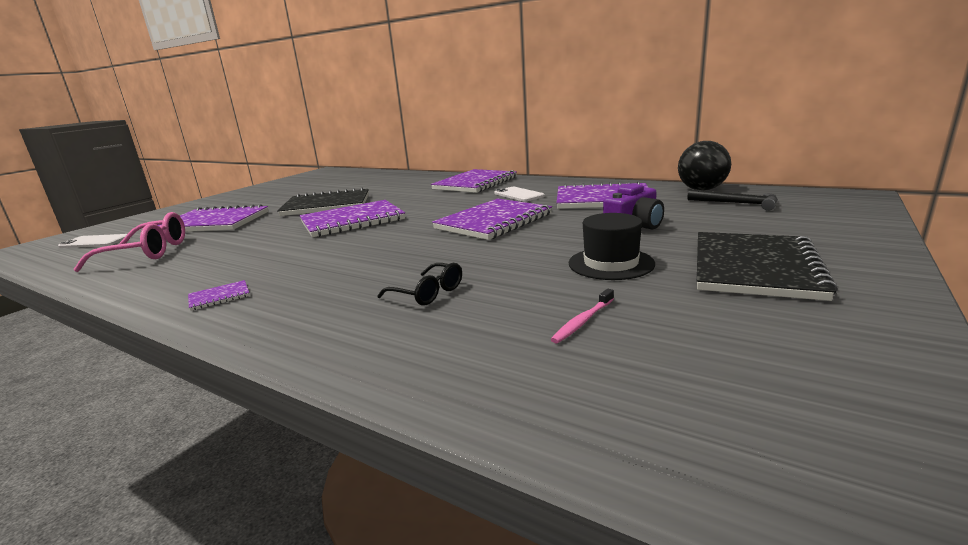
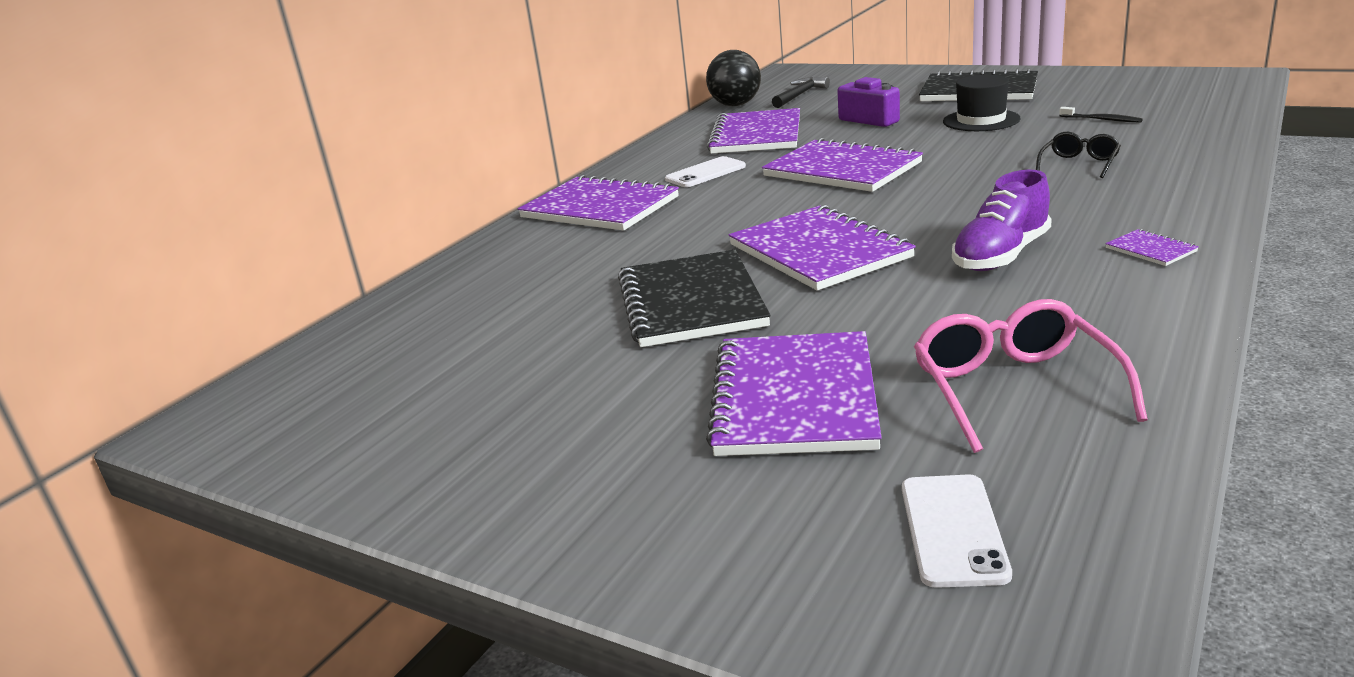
camera: 90 degrees left, 5 degrees up
(282, 257) = (1001, 256): none -> purple shoe
(582, 321) = (1101, 119): pink toothbrush -> black toothbrush

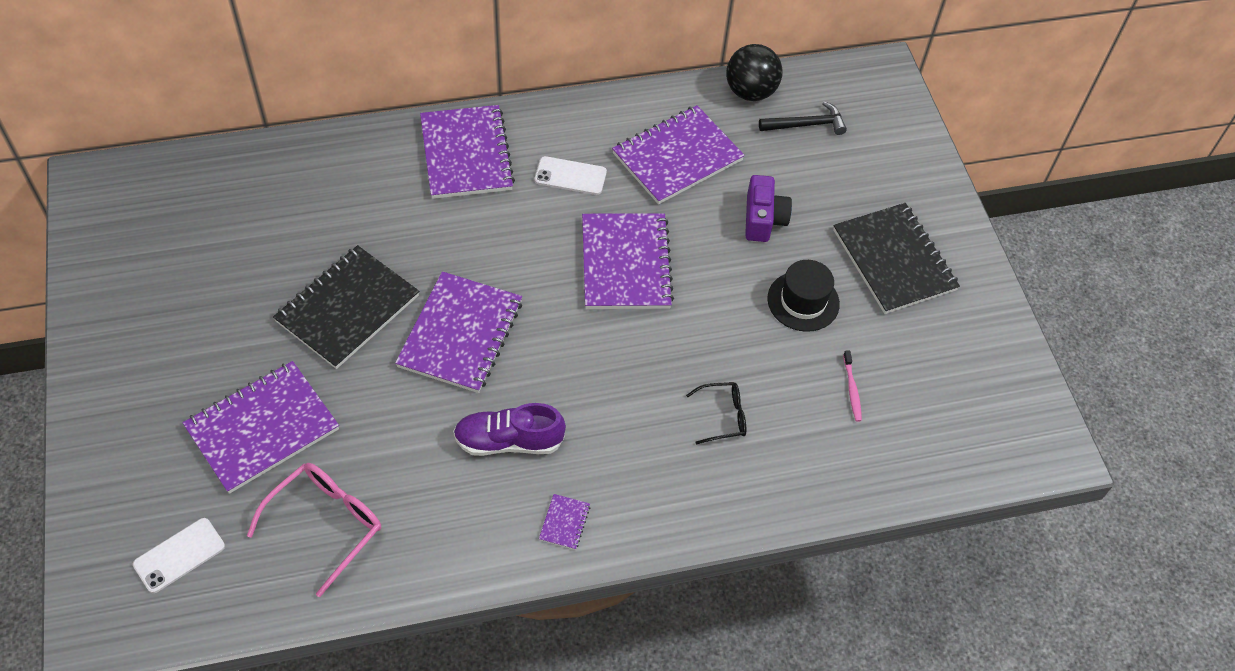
camera: 40 degrees right, 30 degrees up
(1101, 119) = (852, 390): black toothbrush -> pink toothbrush

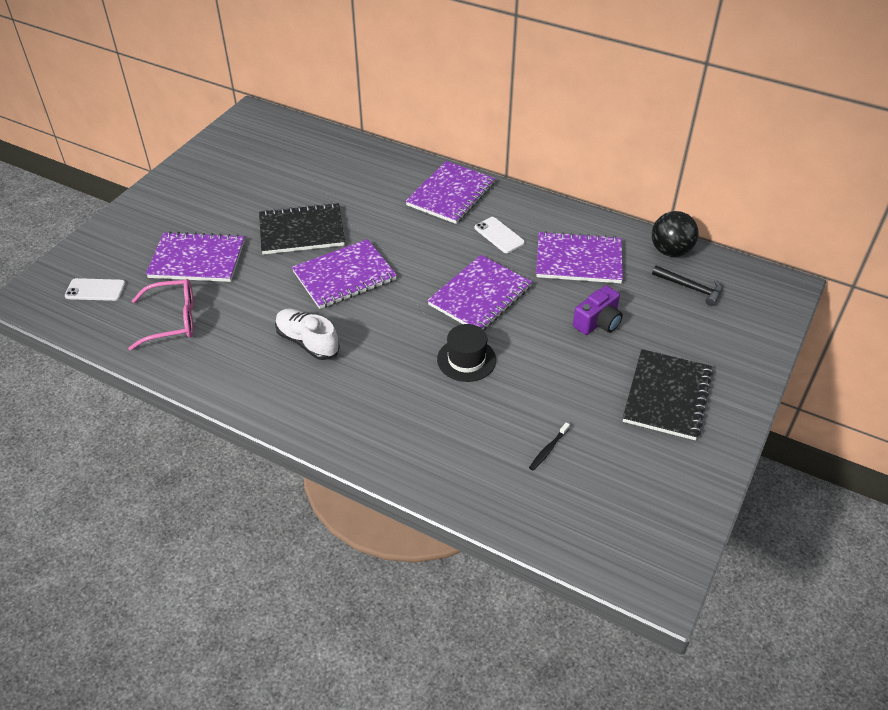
camera: 45 degrees right, 10 degrees down
(509, 441) = (307, 342): purple shoe -> white shoe
(564, 522) = (288, 401): purple notebook -> none
(723, 416) = (445, 409): black glasses -> none
(803, 301) = (572, 381): black hat -> black hat (466, 359)
(852, 390) = (548, 449): pink toothbrush -> black toothbrush

